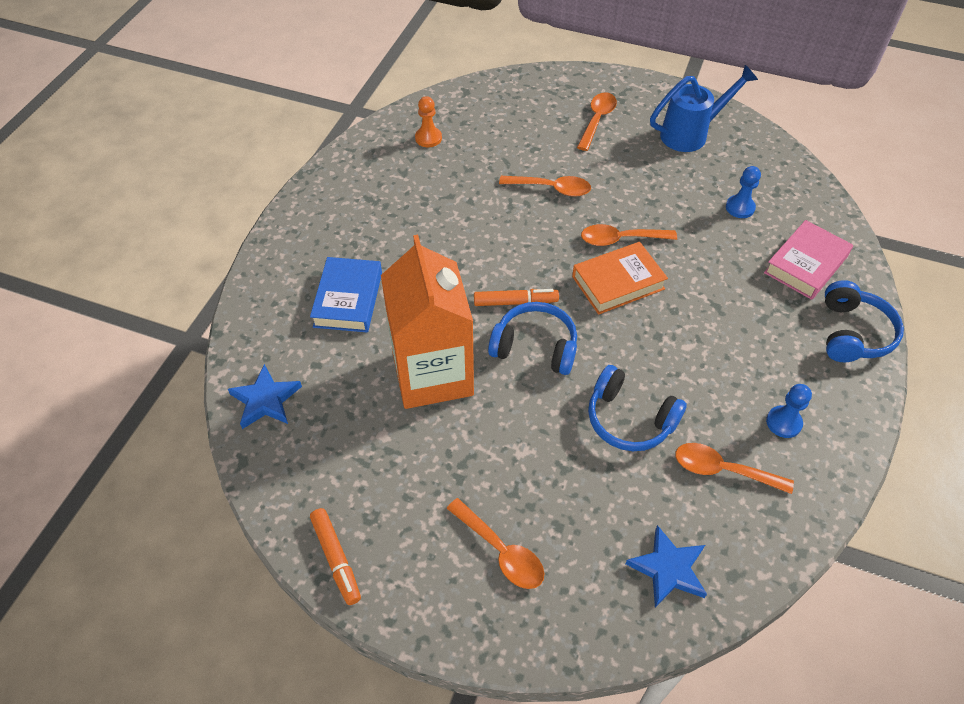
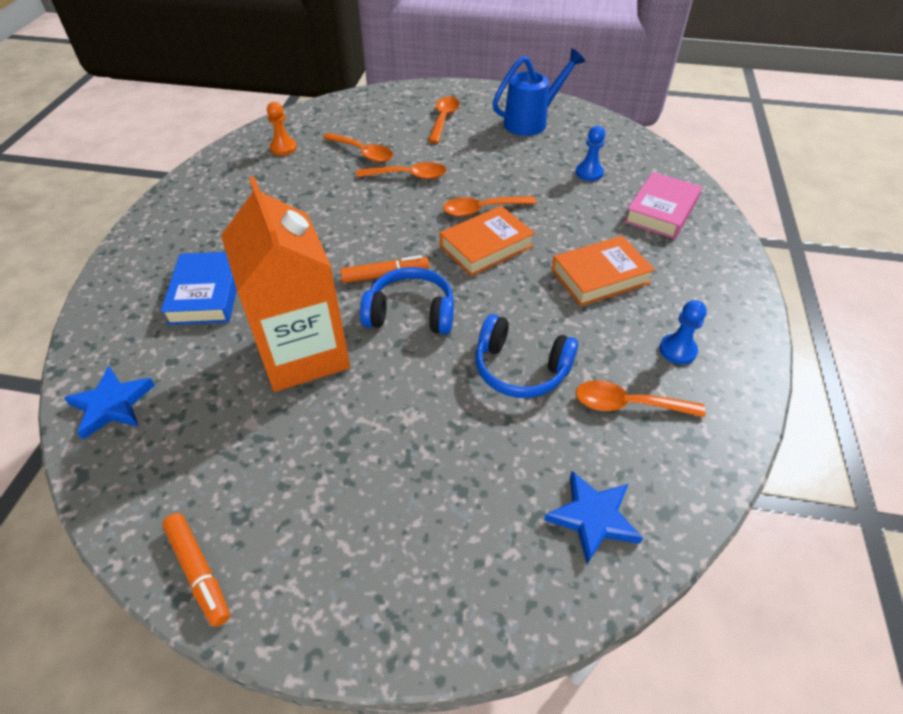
camera: 10 degrees left, 5 degrees down
(501, 551) = (399, 529): orange spoon -> orange spoon (363, 153)
(725, 332) = (600, 276): none -> orange book
(853, 333) = (721, 262): blue headphones -> none

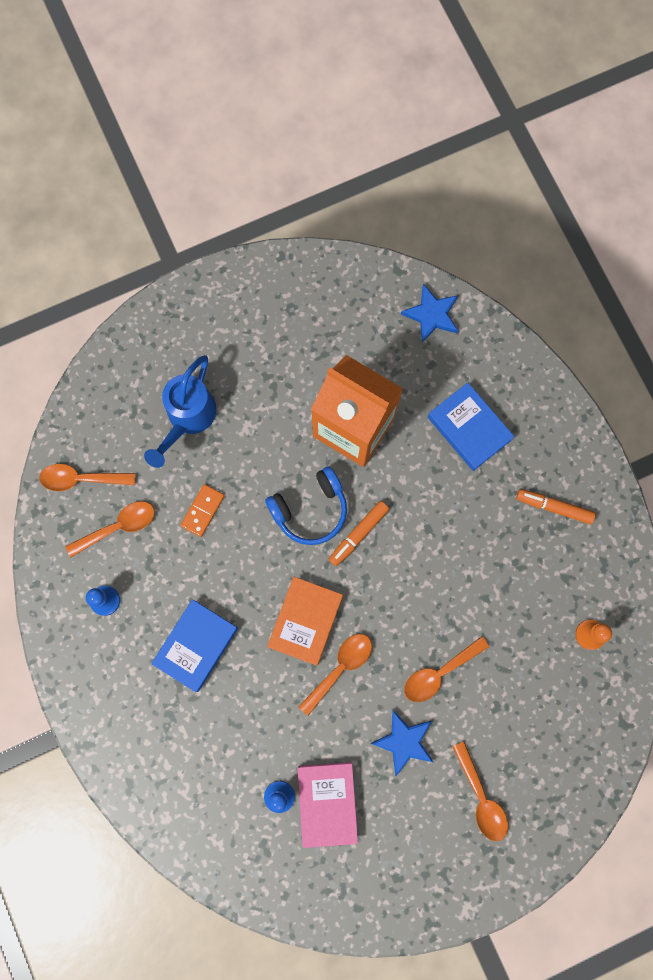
camera: 145 degrees right, 30 degrees up
(199, 571) = (284, 272): orange marker -> orange marker (554, 507)
(363, 153) = (510, 680): orange spoon -> orange spoon (81, 479)
(520, 369) = (202, 511): blue headphones -> orange domino
(532, 121) = (389, 859): blue watering can -> blue watering can (187, 419)
(593, 518) = (102, 432): blue star -> blue star (404, 742)
(600, 276) = (196, 645): orange book -> blue book
(661, 211) = (186, 775): pink book -> pink book (327, 803)

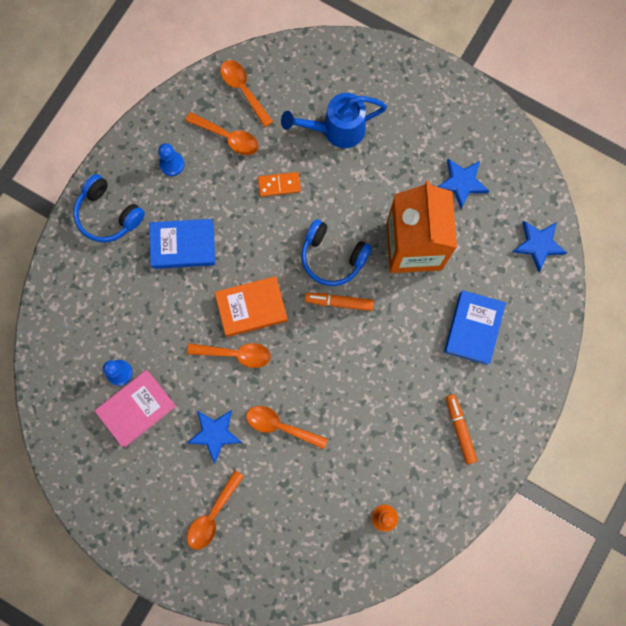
camera: 55 degrees right, 0 degrees up
(110, 699) = (108, 215): none -> blue headphones
(324, 341) = (462, 183): none -> blue star

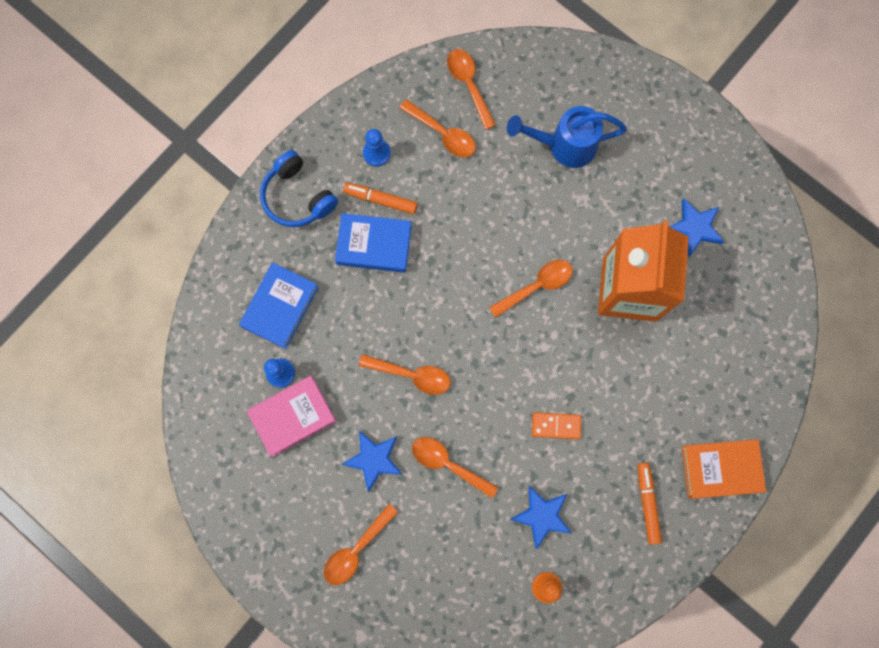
camera: 10 degrees right, 0 degrees up
(251, 308) = (438, 327): orange book -> orange book (720, 469)
(279, 185) = (491, 196): orange domino -> orange domino (556, 425)
(332, 257) = (536, 286): blue headphones -> orange spoon
(339, 302) = (535, 337): orange marker -> orange marker (381, 200)
(473, 328) = (681, 393): blue book -> blue book (280, 307)
(538, 245) = (769, 311): blue star -> blue star (542, 516)

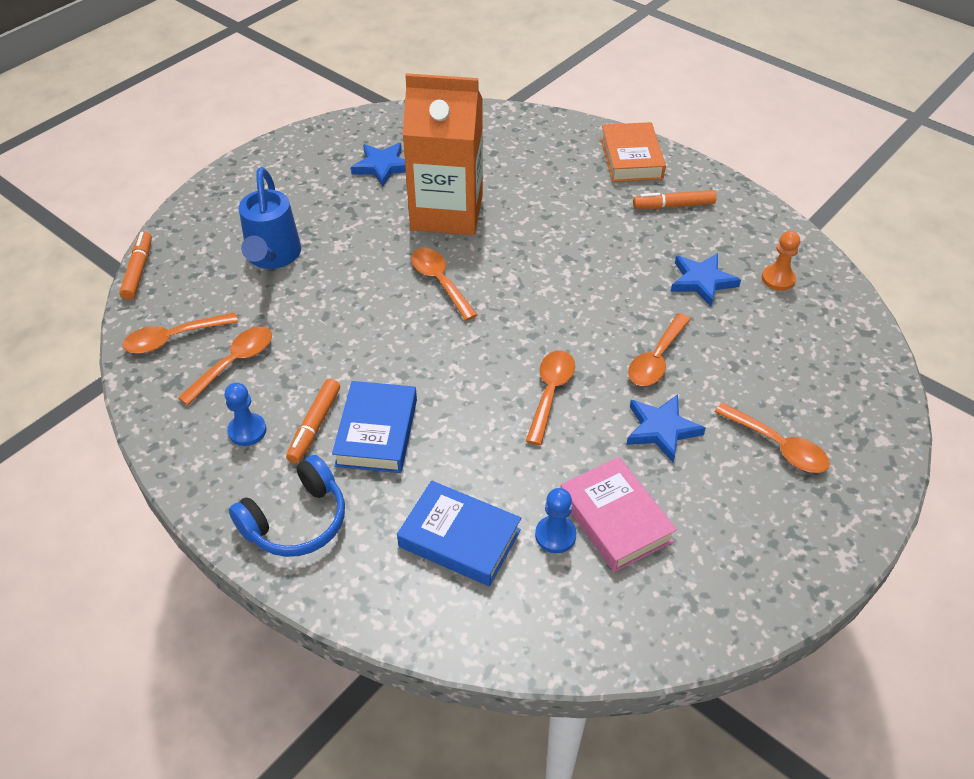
camera: 90 degrees left, 30 degrees down
(545, 43) = (138, 270): none -> orange marker
(556, 425) = (600, 269): orange domino -> none

